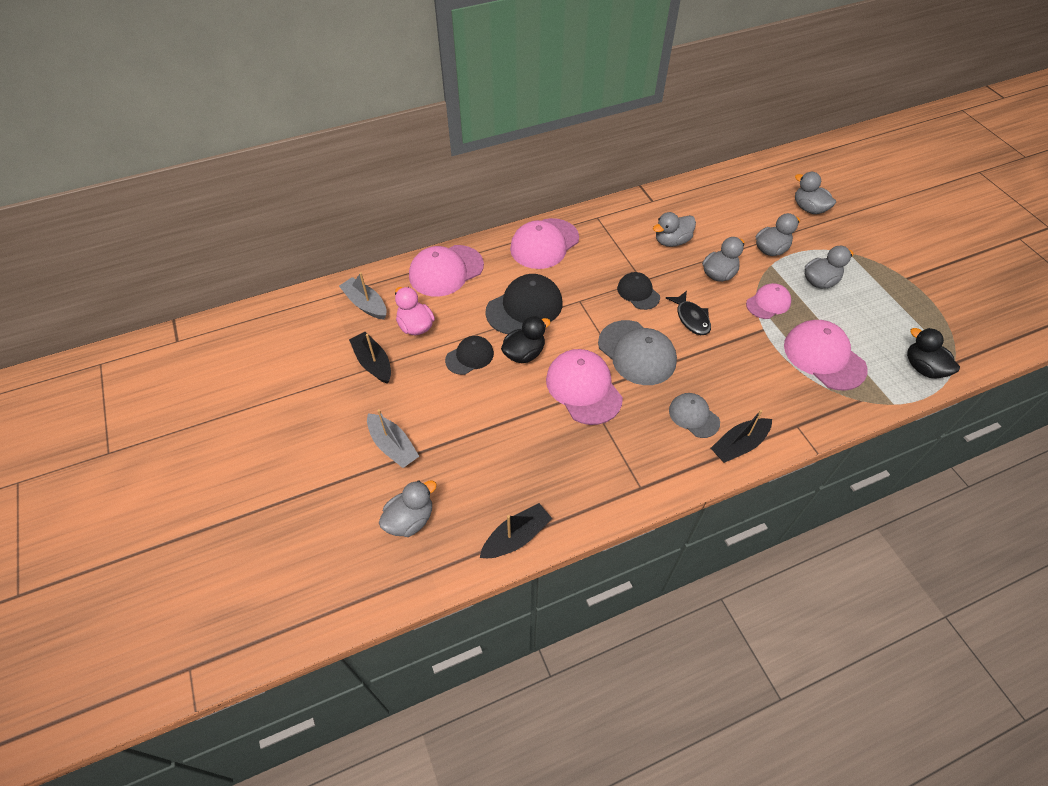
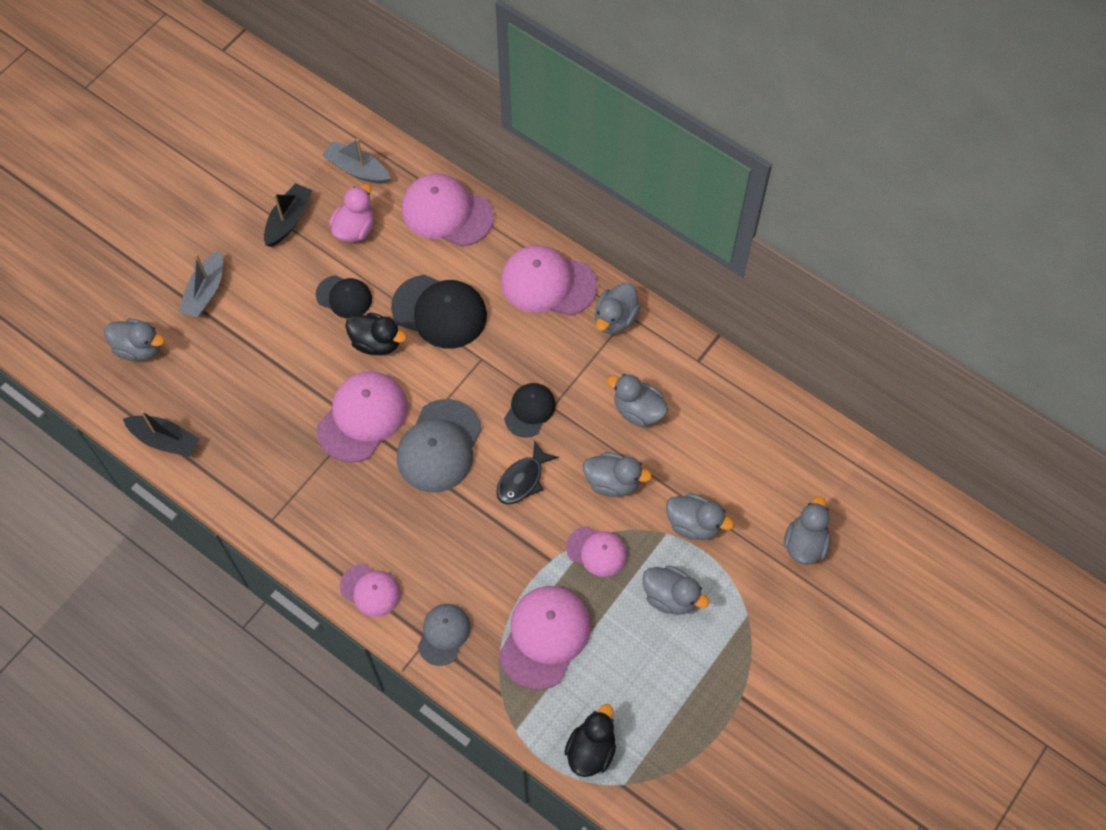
camera: 60 degrees right, 10 degrees up
(365, 304) = (357, 169): grey boat -> grey boat turned 75 degrees counterclockwise
(595, 224) = (615, 319): none -> grey duck
(693, 416) = (384, 534): grey cap -> grey cap (444, 634)
(739, 445) = (370, 590): black boat -> pink cap

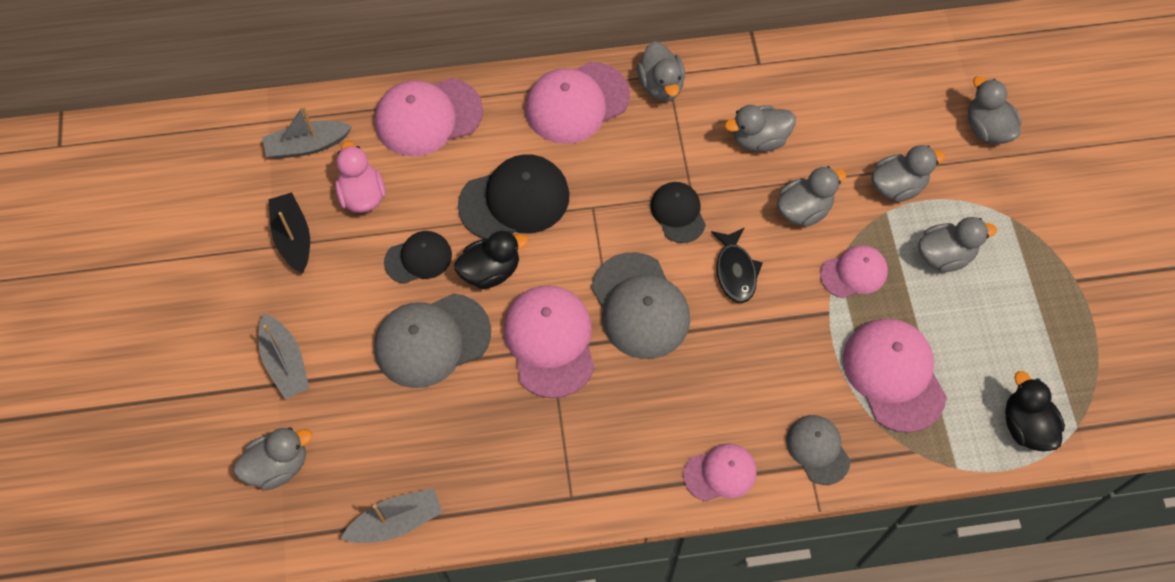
camera: 45 degrees left, 0 degrees up
(165, 440) = (396, 522): black boat -> grey boat
(297, 354) = (432, 340): none -> grey cap

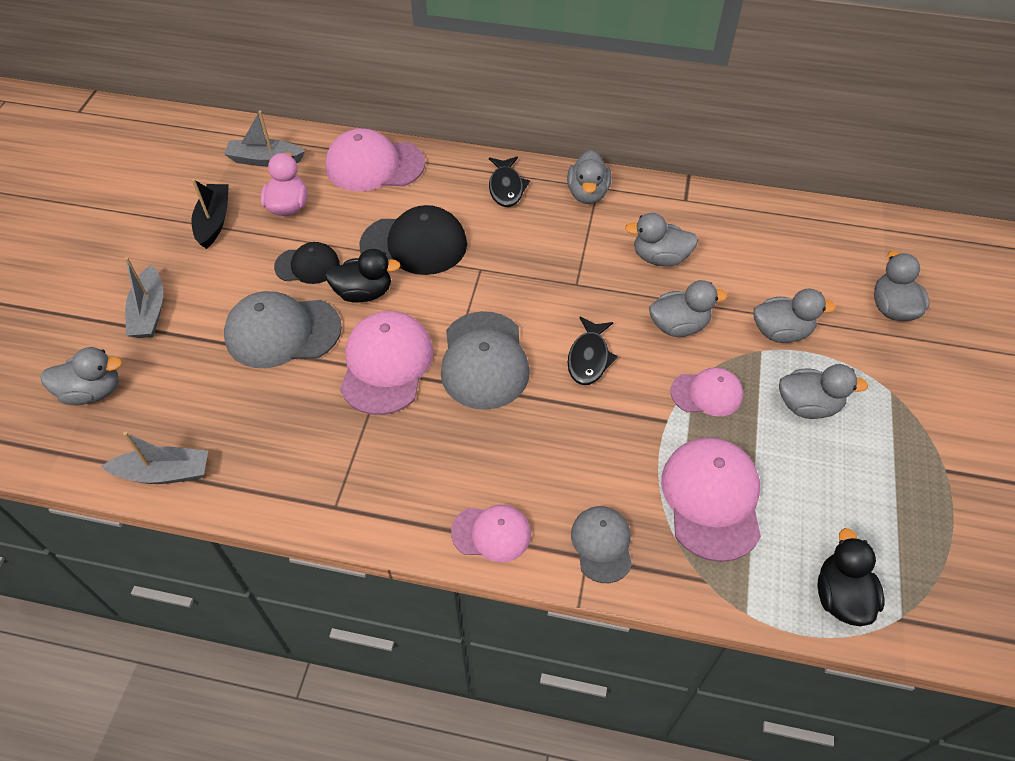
camera: 20 degrees right, 10 degrees down
(576, 103) = (506, 187): pink cap -> black fish
(678, 213) = (556, 295): black cap -> none

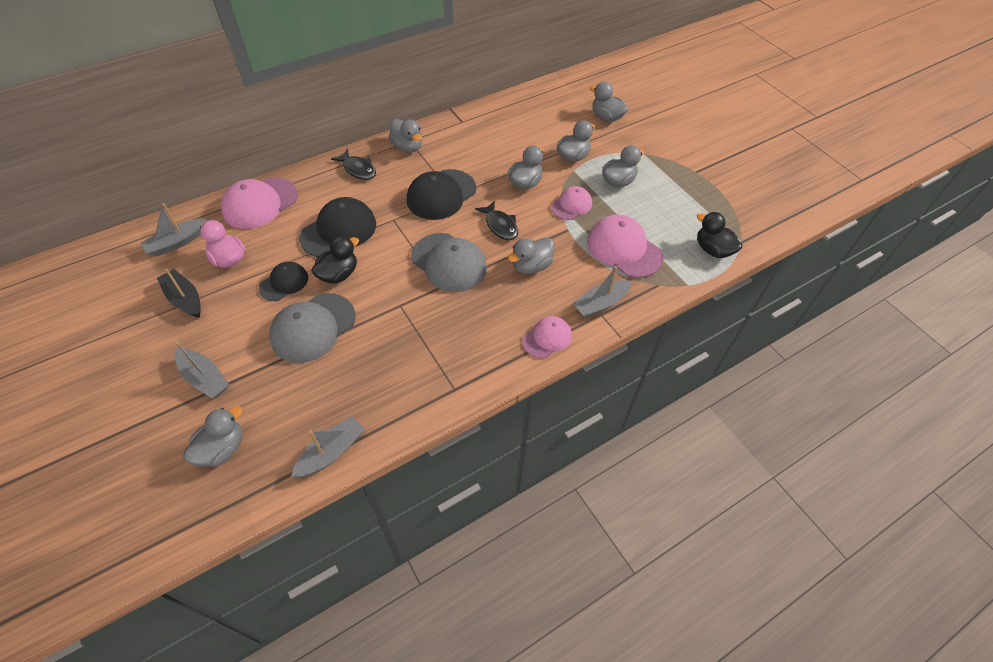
camera: 45 degrees left, 0 degrees up
(386, 365) = (397, 301): pink cap -> none
(563, 274) = (441, 195): none -> black cap
(602, 544) = (601, 303): grey cap -> grey boat
(659, 258) = (480, 157): grey duck -> grey duck (531, 266)

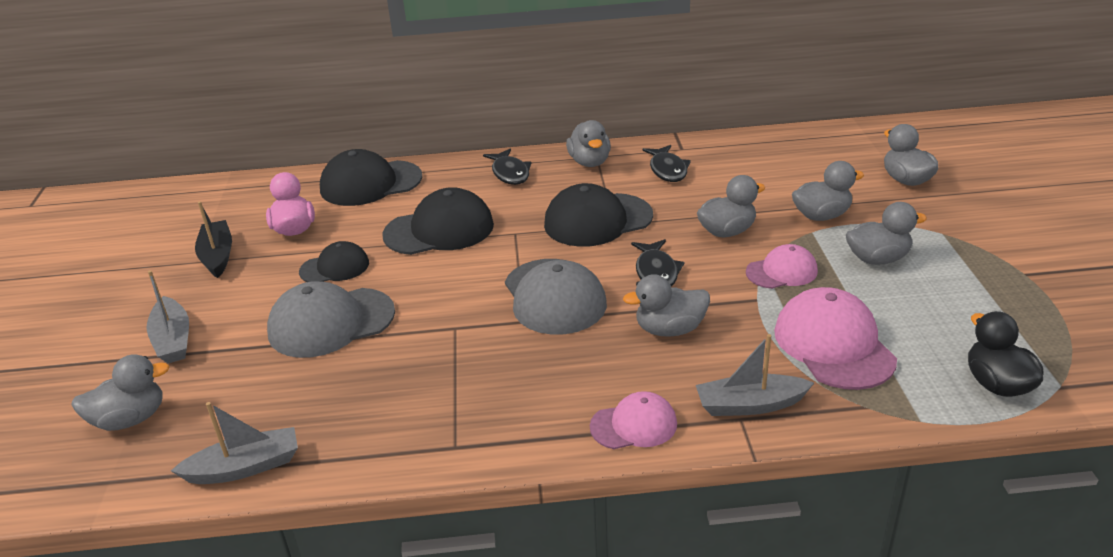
camera: 30 degrees right, 20 degrees down
(177, 242) = (254, 201): grey boat -> none
(260, 203) = (370, 183): pink cap -> black cap
(338, 274) = (404, 275): black duck -> none
(462, 142) = (667, 170): none -> black fish

